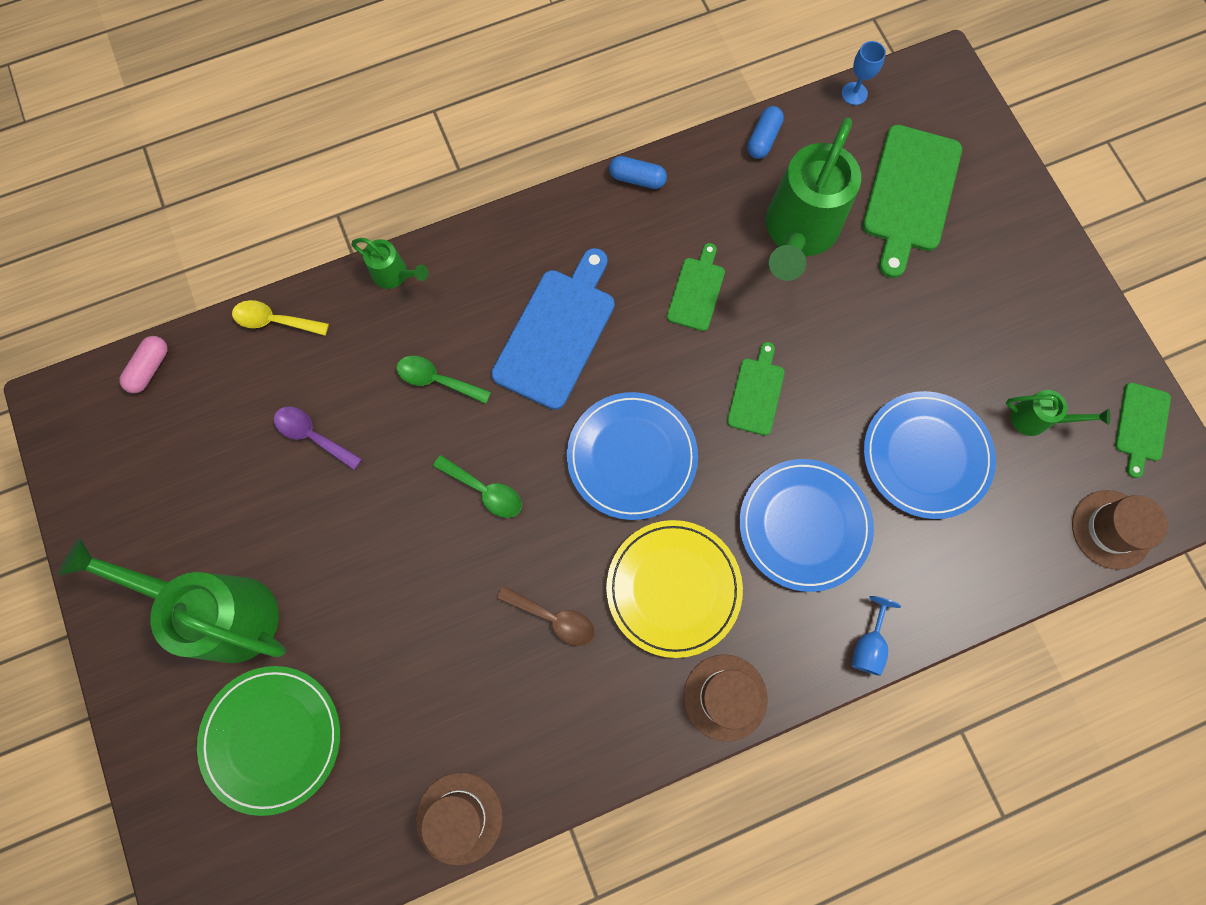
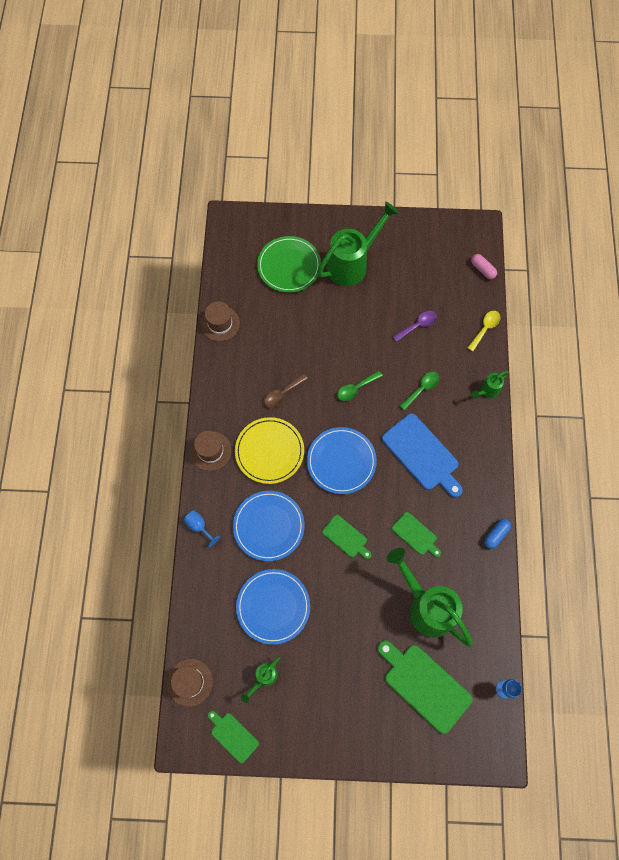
camera: 115 degrees right, 5 degrees down
(763, 139) = (494, 618): blue capsule -> none

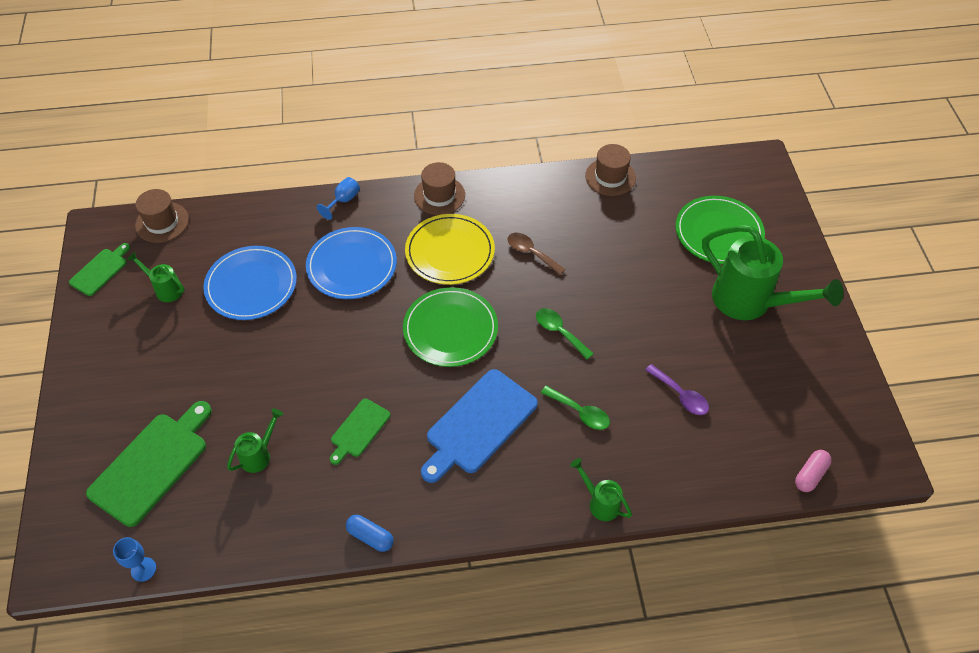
camera: 80 degrees right, 15 degrees down
(341, 461) = (450, 329): blue plate -> green plate
(346, 537) = (346, 349): green cutting board -> none
(426, 606) = (259, 454): green watering can -> green watering can, size x0.46
(485, 329) = (706, 489): yellow spoon -> none

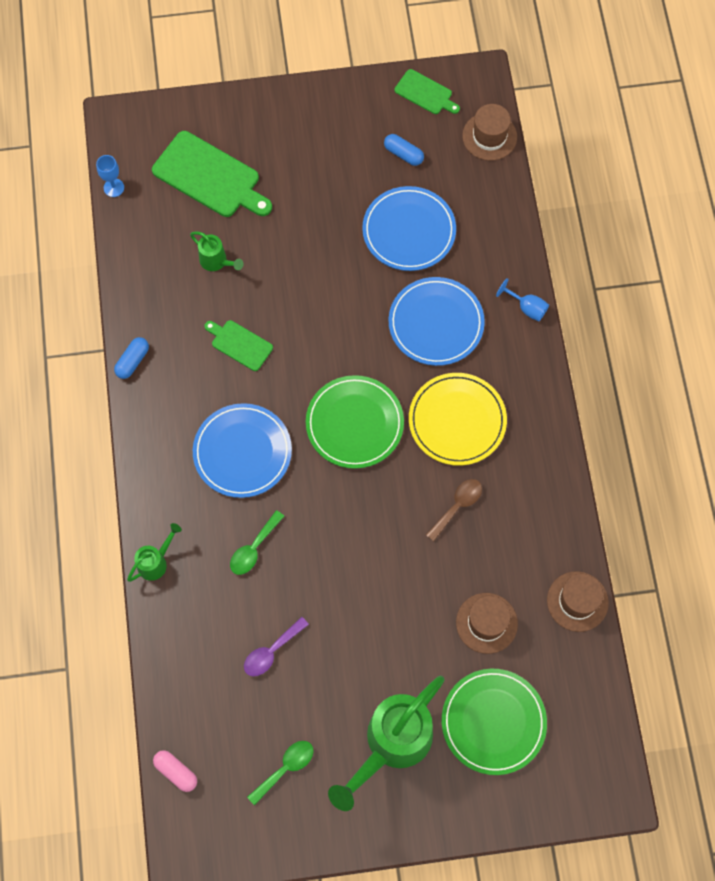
camera: 90 degrees right, 15 degrees up
(165, 289) = (403, 154): green watering can -> blue capsule
(439, 195) = (539, 407): brown hat -> brown hat (486, 623)
(479, 424) = (242, 452): blue cutting board -> blue plate
(559, 332) = (351, 532): green spoon -> green spoon (285, 768)

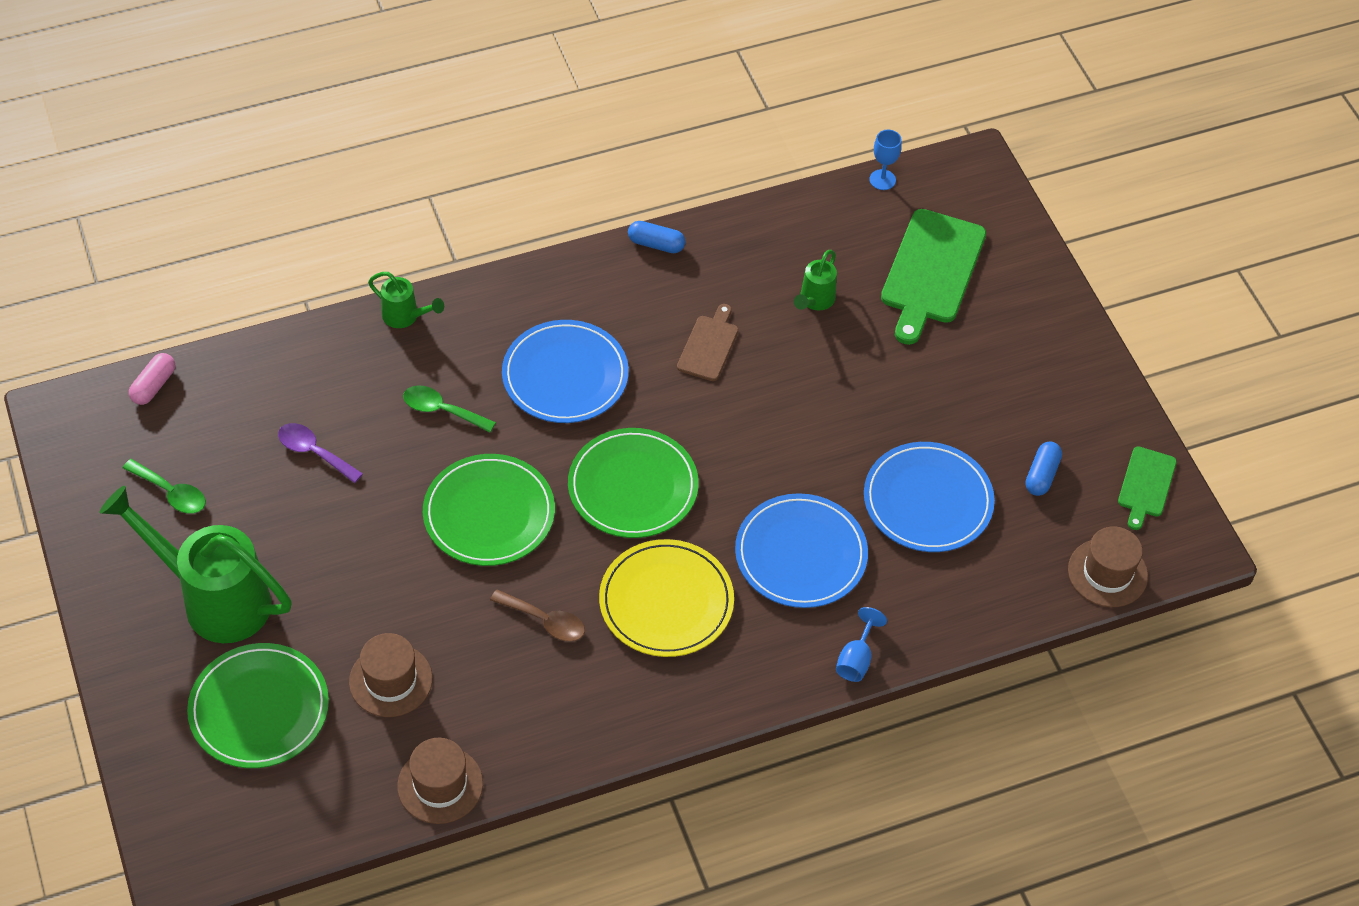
camera: 75 degrees right, 15 degrees down
(239, 344) = (709, 345): green cutting board -> brown cutting board
(356, 529) = (489, 513): none -> green plate

